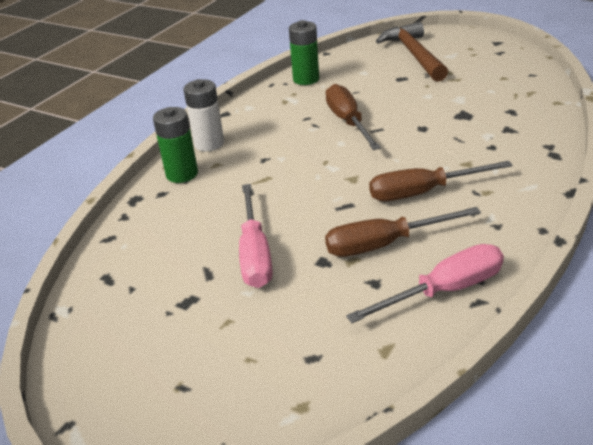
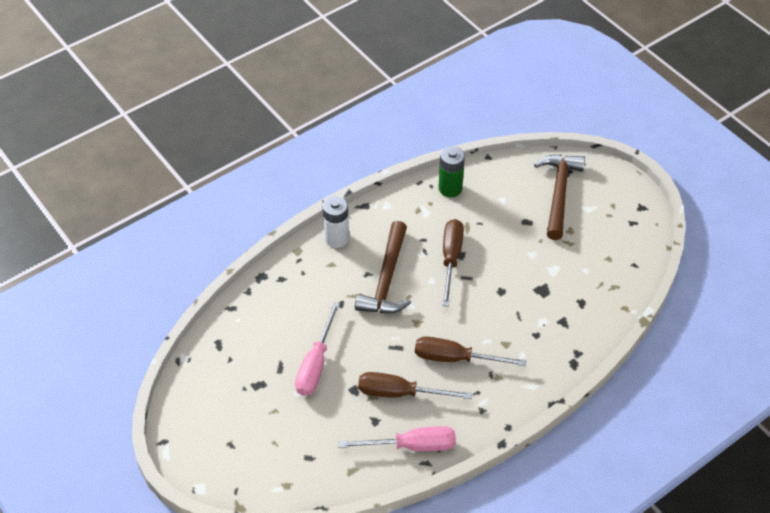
camera: 20 degrees right, 15 degrees up
(182, 174) = (303, 264): green battery -> none
(289, 156) = (386, 279): none -> brown hammer

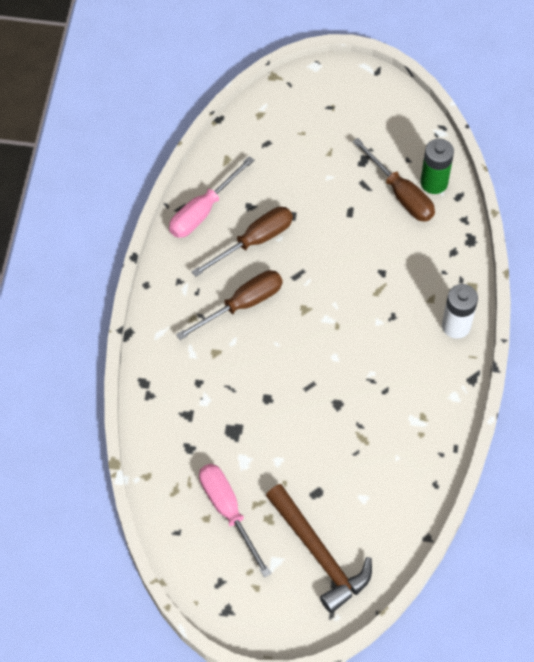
camera: 135 degrees right, 10 degrees up
(316, 364) = (341, 209): pink screwdriver -> pink screwdriver (228, 511)
(386, 279) = (372, 325): brown hammer -> none
(450, 188) = (421, 466): green battery -> green battery (434, 182)
(451, 259) = (341, 392): brown screwdriver -> brown screwdriver (401, 194)

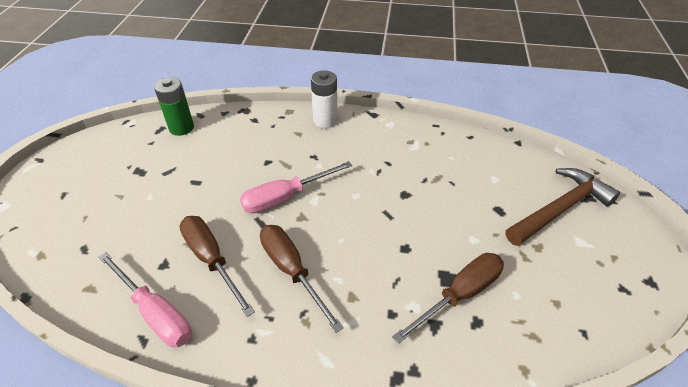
camera: 90 degrees left, 15 degrees down
(228, 511) = (542, 282): pink screwdriver -> pink screwdriver (285, 197)
(401, 194) = (187, 148): brown screwdriver -> brown screwdriver (460, 295)

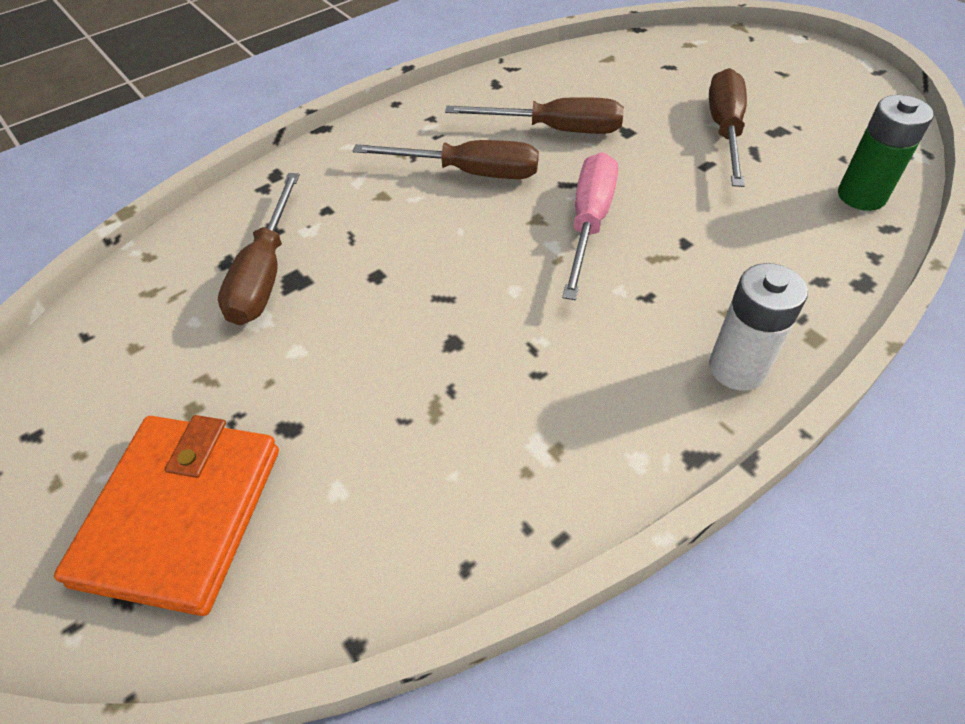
camera: 135 degrees right, 5 degrees up
(154, 189) = (725, 130): none -> brown screwdriver
(155, 313) = (531, 80): pink screwdriver -> none
(560, 209) = (180, 514): brown hammer -> orange wallet

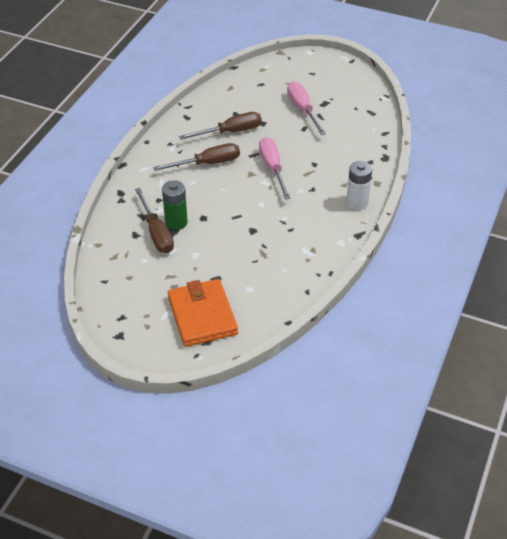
camera: 30 degrees left, 5 degrees down
(725, 130) = (303, 109): brown screwdriver -> pink screwdriver
(861, 196) = (369, 123): green battery -> green battery (176, 222)

